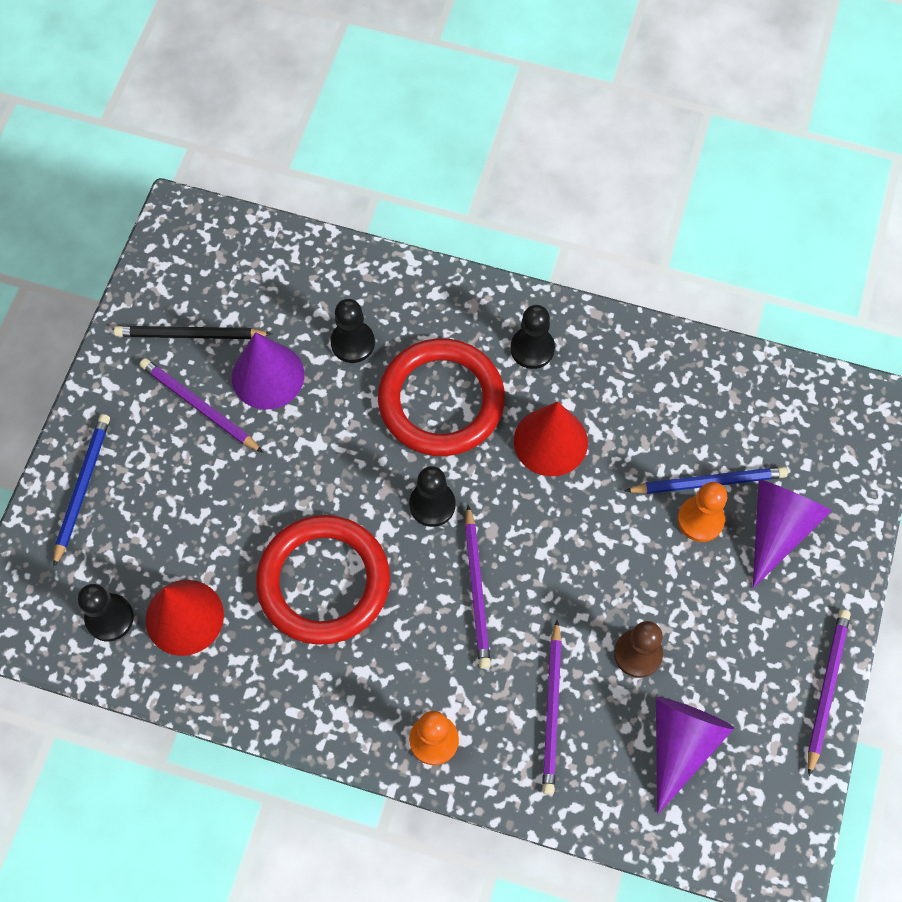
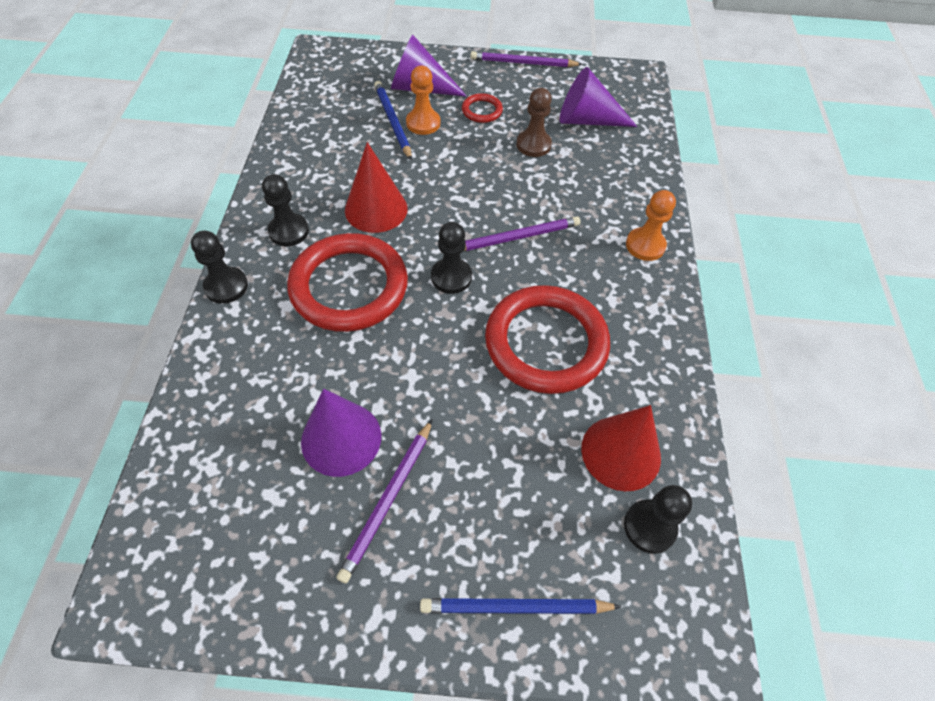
camera: 105 degrees left, 10 degrees down
(190, 335) = (297, 536): black pencil -> none
(352, 343) = (294, 368): black pawn -> black pawn (226, 286)
(552, 710) = (592, 183): purple pencil -> none
(718, 601) = (482, 111): none -> red ring

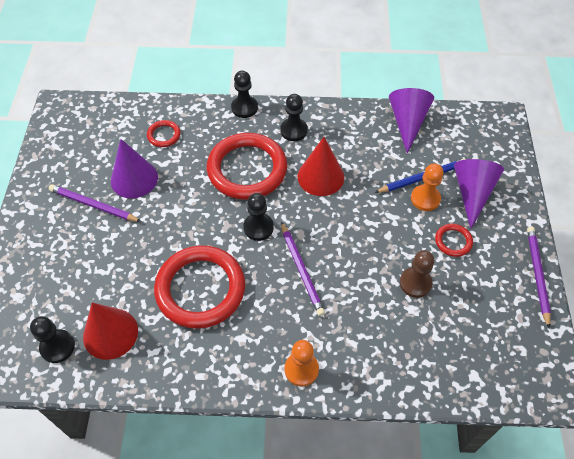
camera: 90 degrees right, 0 degrees up
(254, 397) = (164, 135): none -> red ring
(515, 607) = (23, 270): blue pencil -> none
(587, 120) = (461, 330): purple cone -> purple cone (407, 122)

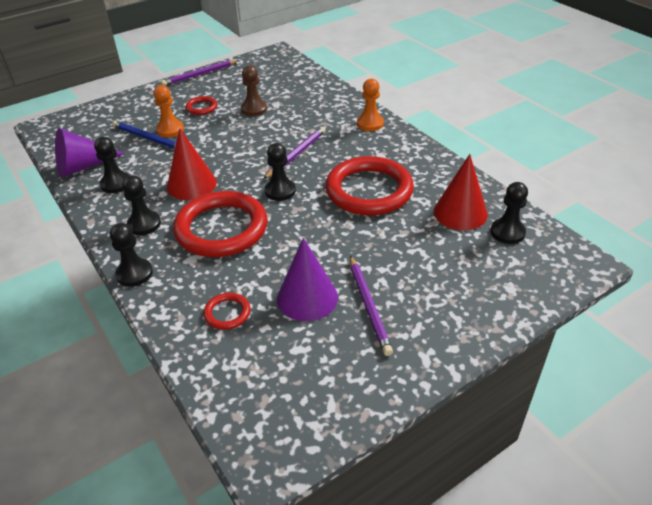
camera: 125 degrees left, 15 degrees down
(363, 133) = (116, 184): none -> black pawn
(472, 193) = (145, 114): purple cone -> none

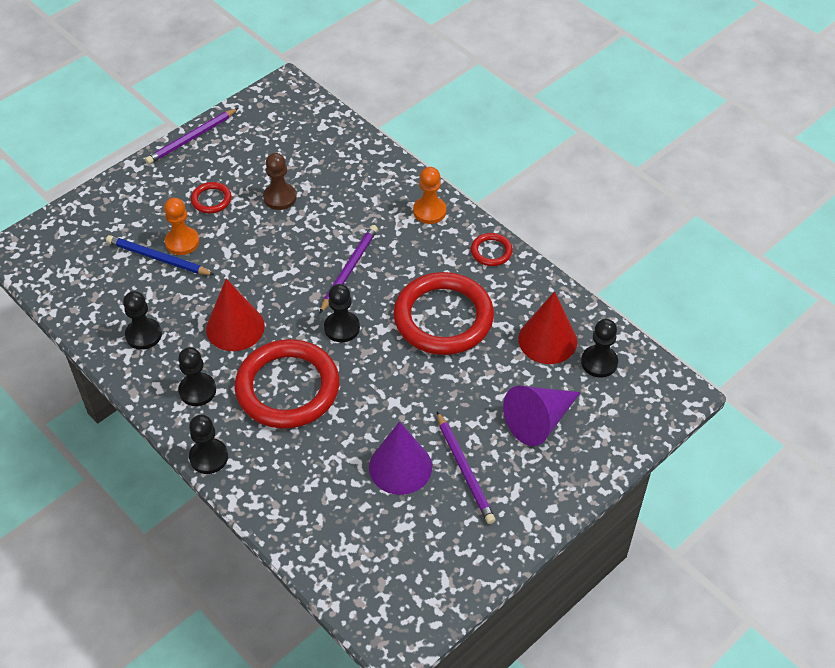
camera: 10 degrees left, 10 degrees up
(83, 166) = (92, 312): purple cone -> purple cone (539, 421)
(227, 313) = (322, 494): red ring -> red ring (491, 251)

